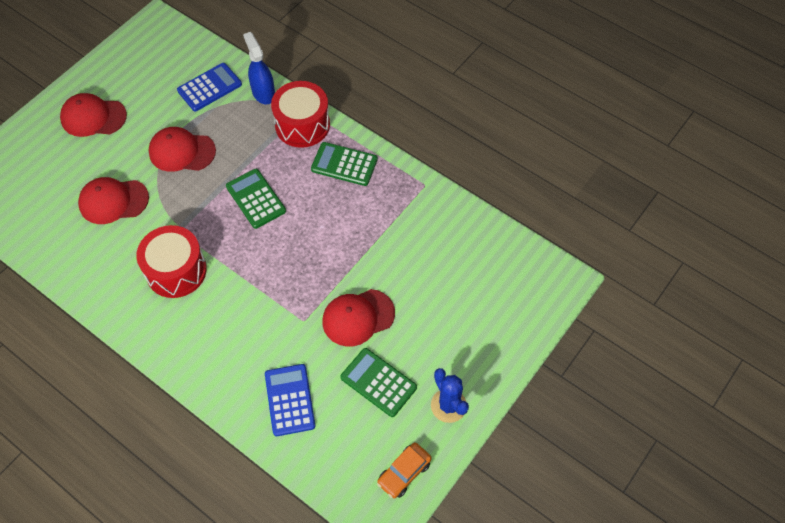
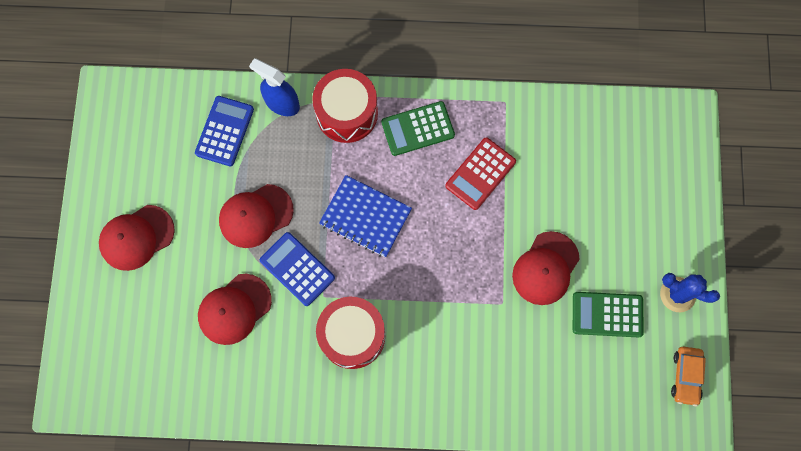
camera: 35 degrees left, 15 degrees up
(256, 199) = (365, 217): green calculator -> blue notebook
(290, 400) = (547, 382): blue calculator -> blue calculator (297, 269)
(364, 221) = (480, 174): none -> red calculator

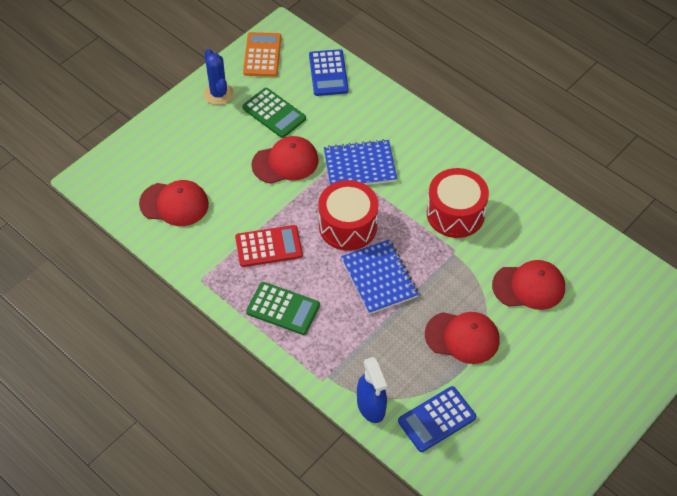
camera: 140 degrees left, 20 degrees down
(136, 237) = (571, 389): red cap -> red cap (174, 204)
(297, 269) = (460, 280): blue calculator -> blue calculator (328, 73)
(347, 113) = (326, 360): red drum -> red drum (348, 226)
(478, 319) = (360, 166): none -> blue notebook
(686, 376) = (262, 55): orange car -> orange calculator

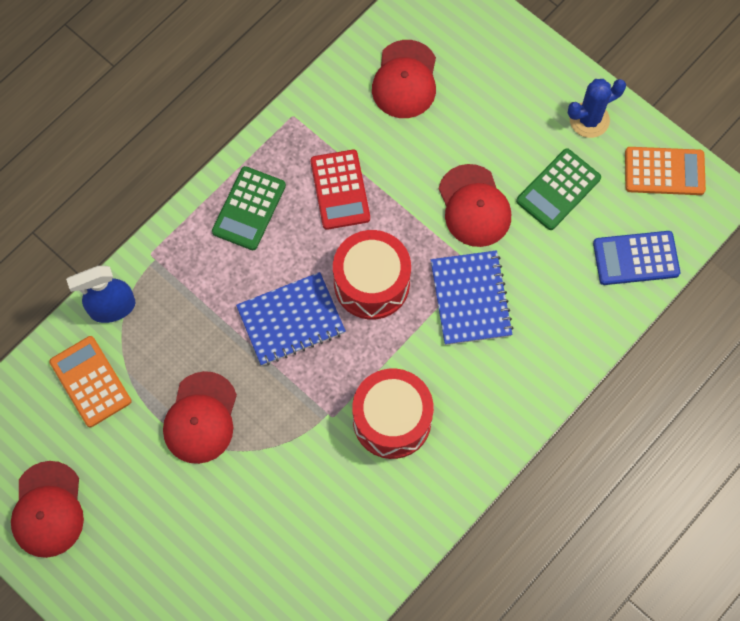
camera: 90 degrees right, 15 degrees up
(436, 419) = (90, 381): blue calculator -> orange calculator
(529, 286) = (274, 508): red cap -> red cap (48, 509)

